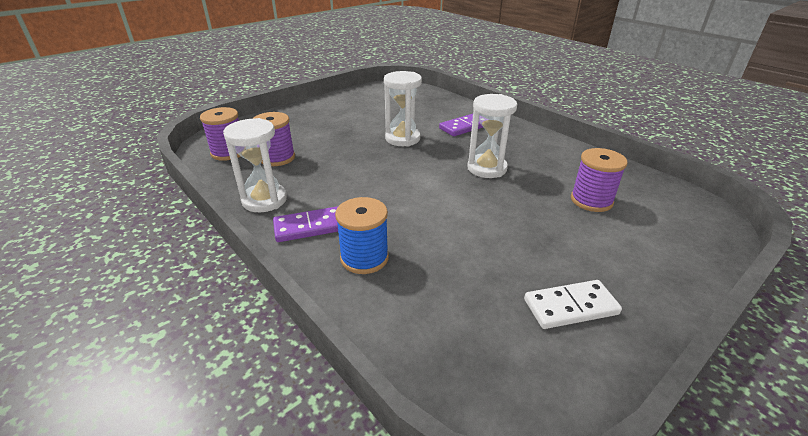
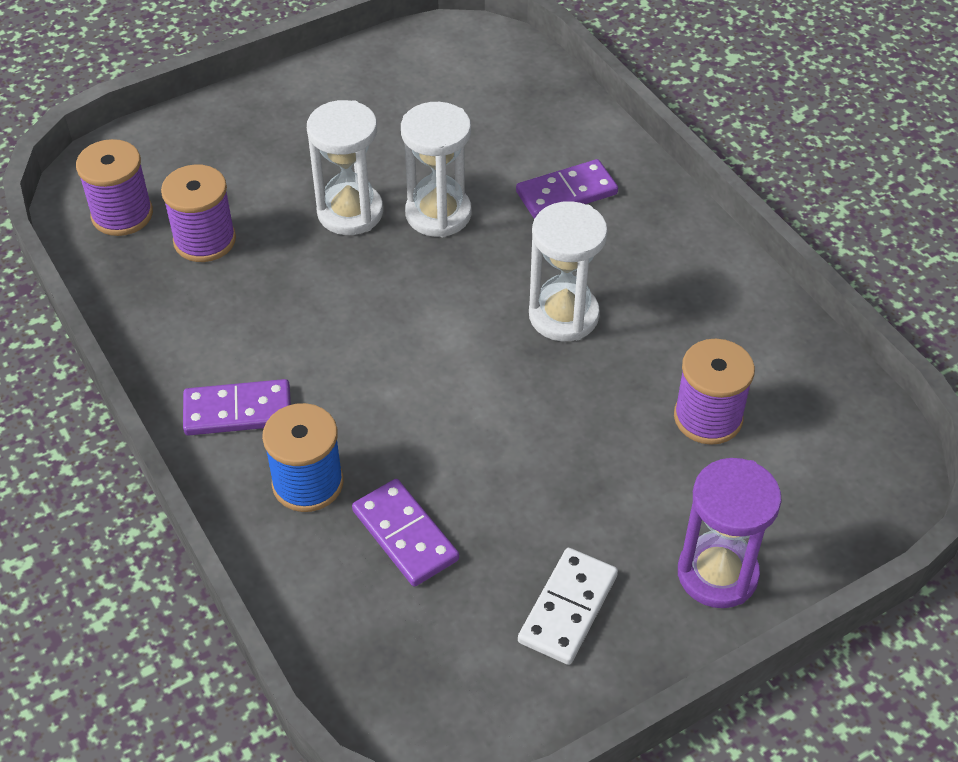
camera: 10 degrees right, 15 degrees up
(264, 200) = (175, 343): white hourglass -> white hourglass (350, 212)
(439, 278) = (405, 535): none -> purple domino
(570, 307) = (568, 608): white domino -> white domino turned 60 degrees counterclockwise
(652, 274) = (717, 574): none -> purple hourglass

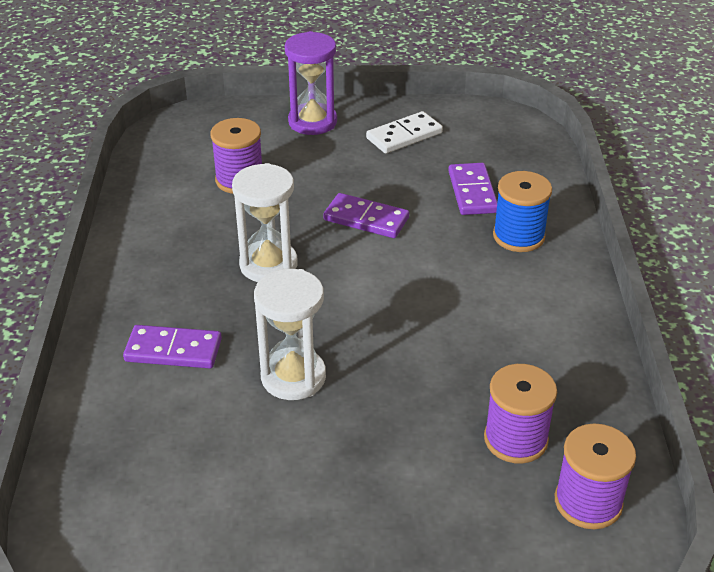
camera: 150 degrees left, 10 degrees down
(238, 411) = (547, 293): purple domino -> purple domino (366, 219)
(350, 212) = (368, 411): white hourglass -> none

